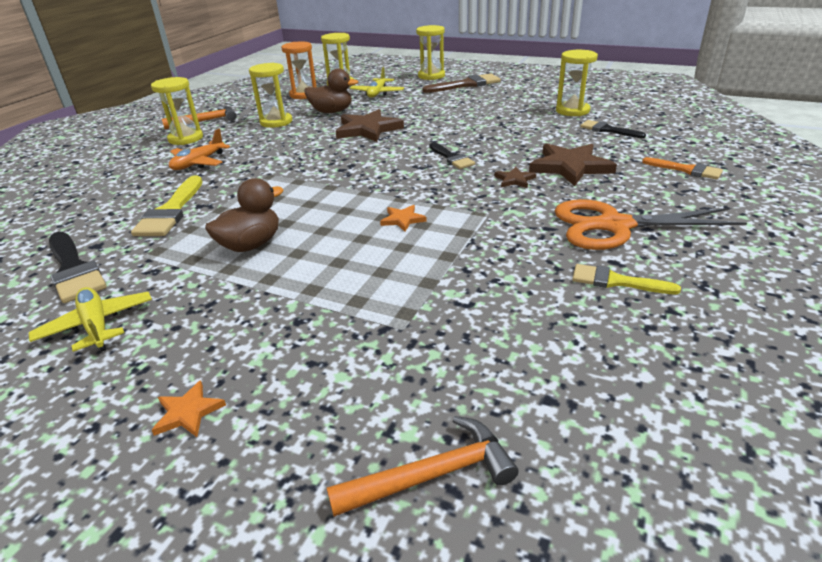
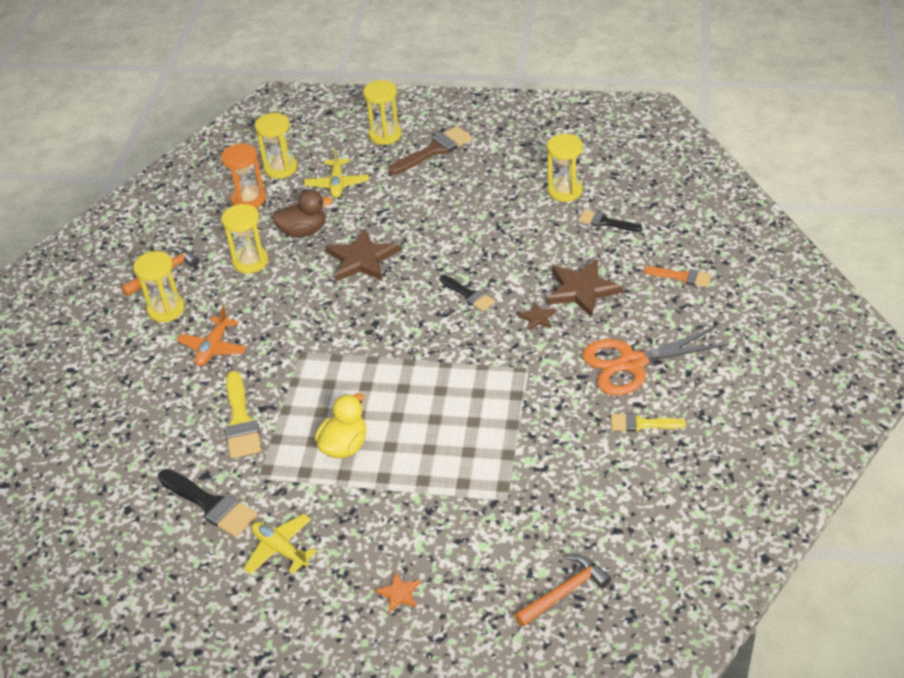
camera: 15 degrees left, 10 degrees up
(251, 245) = (344, 446): brown duck -> yellow duck
(402, 220) = (459, 390): orange star -> none

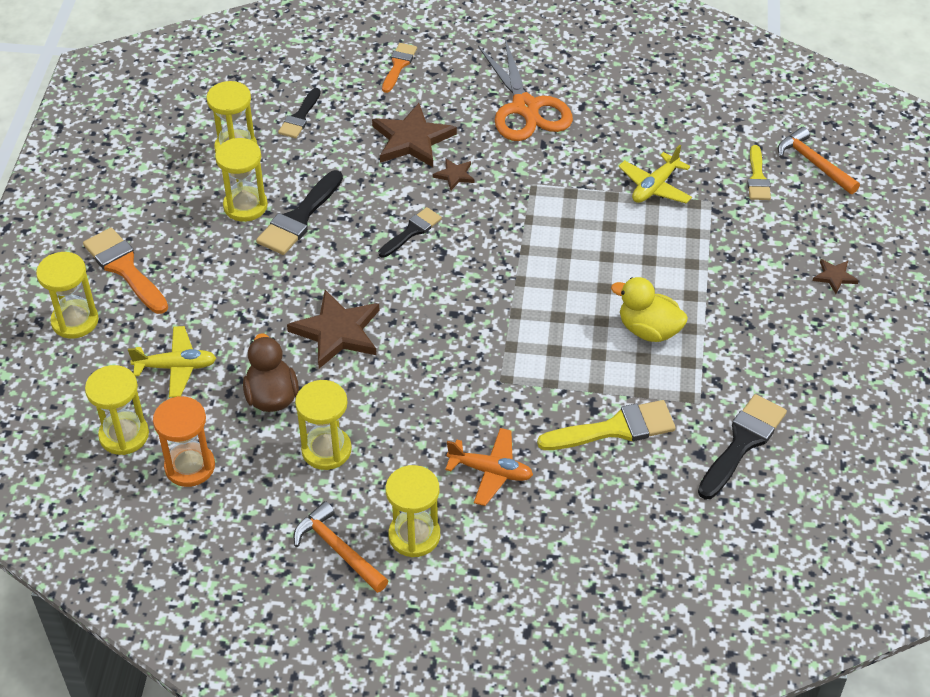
camera: 95 degrees left, 5 degrees up
(280, 549) = (795, 374): yellow plane -> yellow plane (655, 187)
(399, 593) = (834, 276): orange star -> brown star
(434, 150) = (125, 268): brown brush -> orange brush
(485, 231) = (299, 218): none -> black brush
(498, 202) = (245, 206): none -> yellow hourglass
(642, 424) = (608, 105): yellow brush -> yellow brush (757, 178)

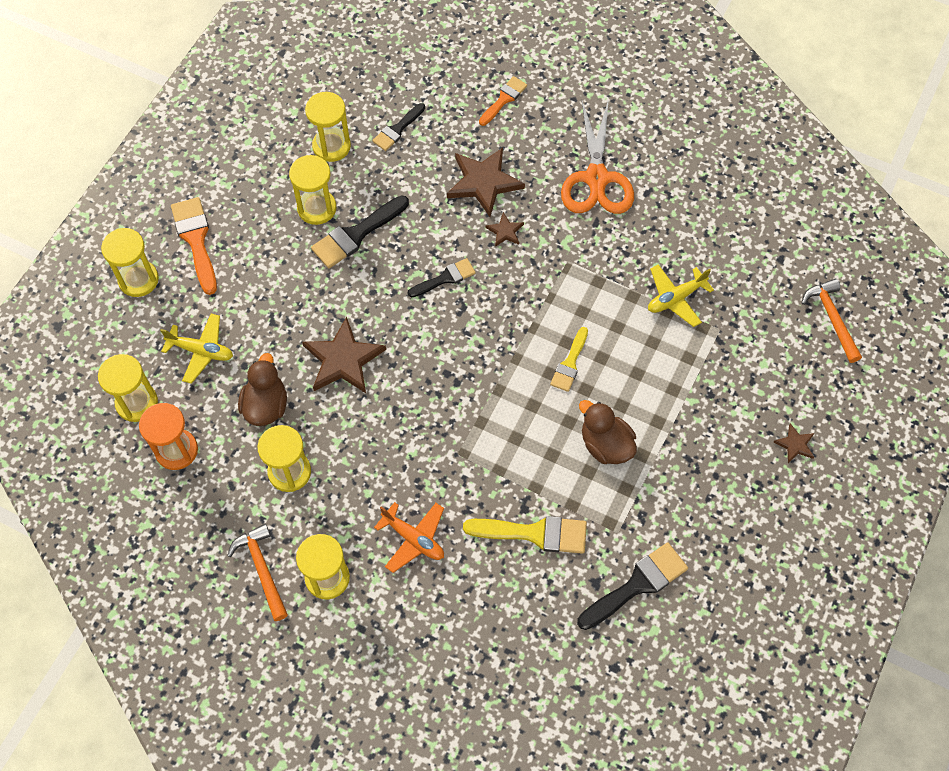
camera: 20 degrees right, 15 degrees up
(648, 330) = (605, 445): yellow duck -> brown duck
(757, 178) = (773, 318): yellow brush -> yellow brush (570, 363)

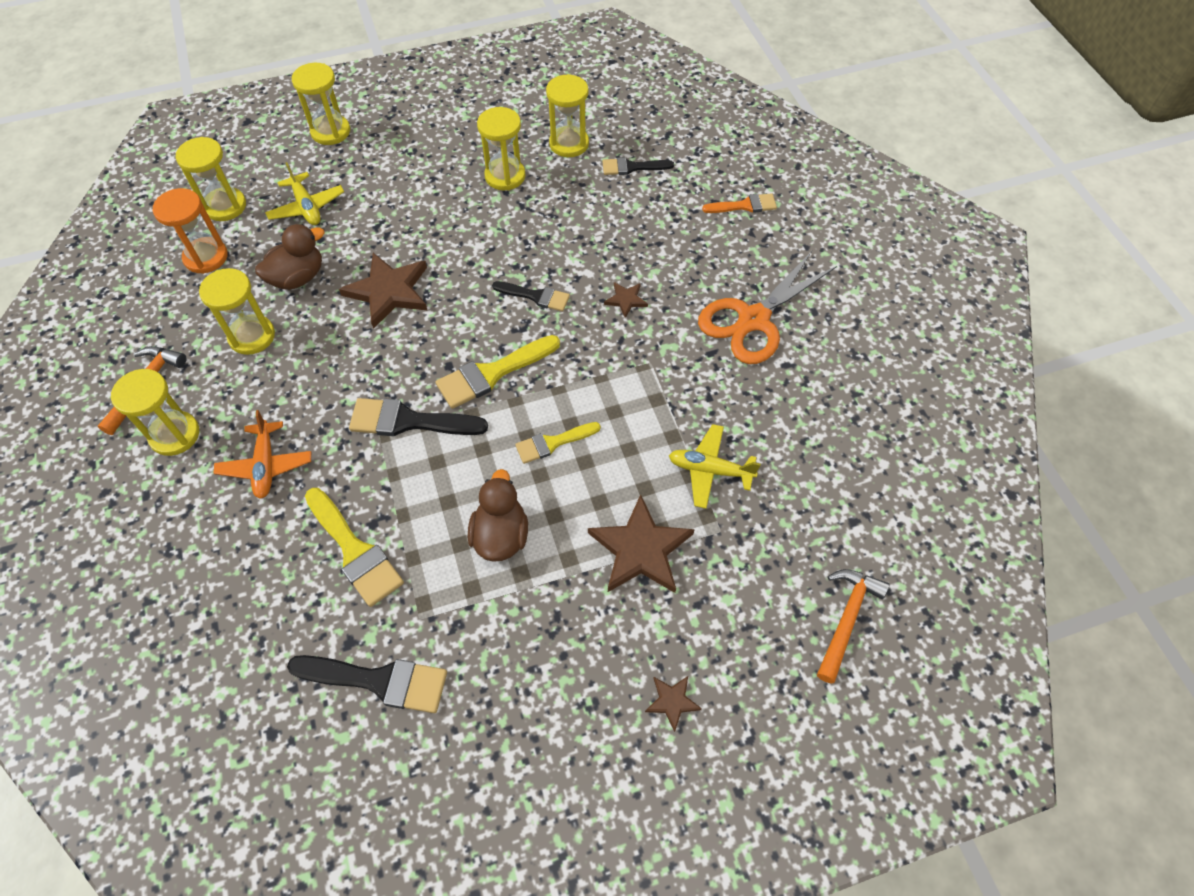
camera: 45 degrees right, 5 degrees down
(196, 240) = (398, 135): orange brush -> none
(356, 234) = (510, 214): black brush -> black brush (409, 421)
(481, 353) = (492, 373): none -> yellow brush
(483, 182) = (653, 252): brown star -> brown star (640, 549)

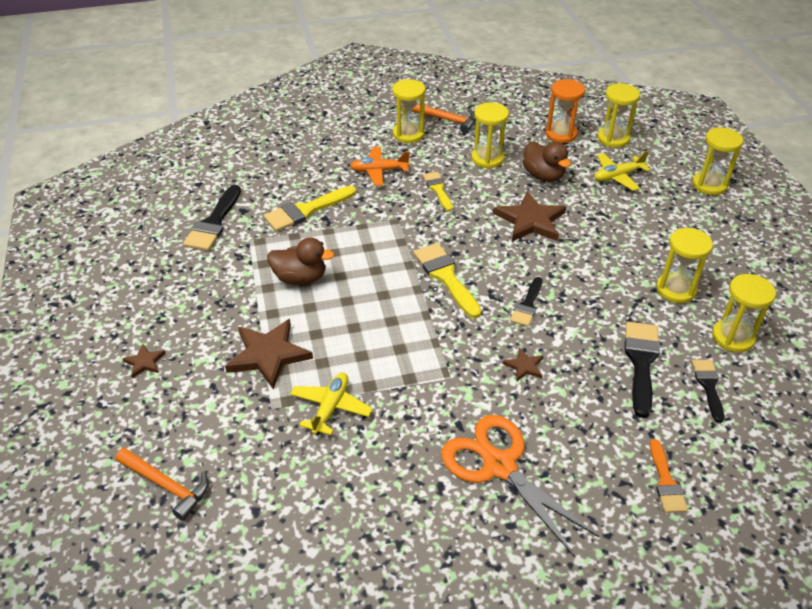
camera: 95 degrees right, 15 degrees down
(409, 421) = (405, 233): black brush -> black brush (641, 362)
(553, 443) = (374, 309): yellow brush -> yellow brush (438, 189)

